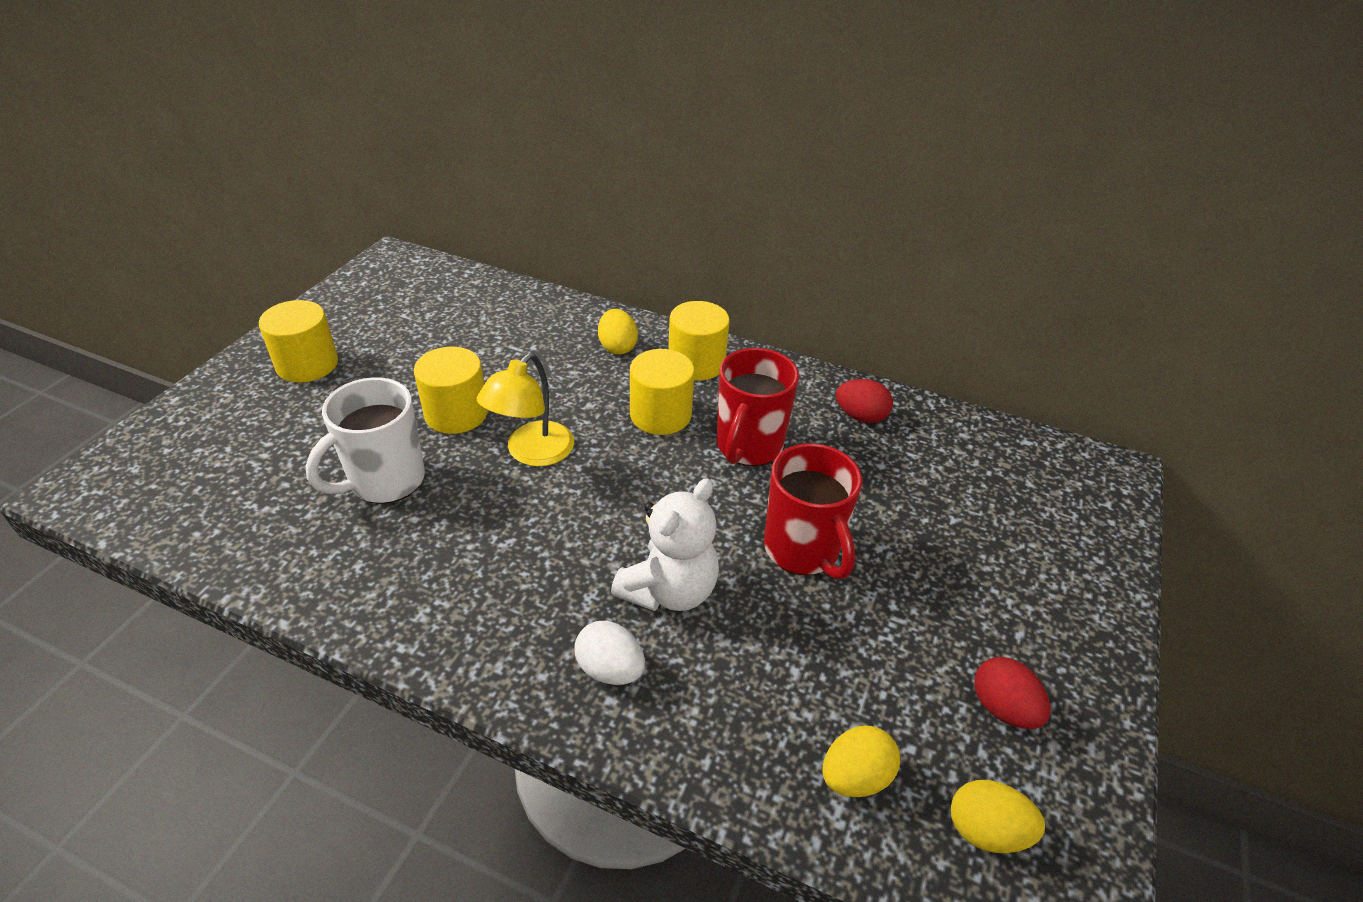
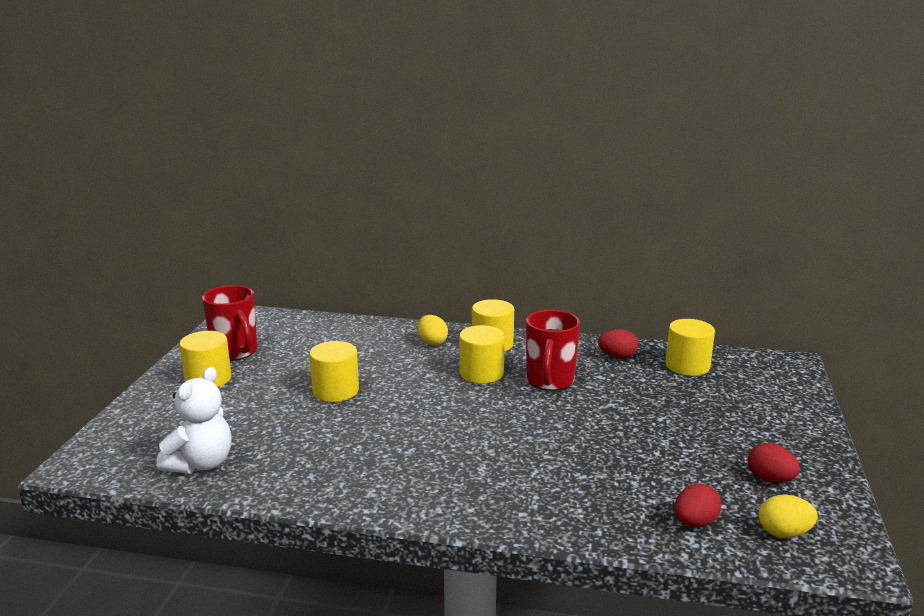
camera: 10 degrees left, 20 degrees down
(385, 481) = (305, 431): white mug -> none
(532, 453) = (402, 404): yellow lamp -> none
(610, 669) = (514, 499): white egg -> none
(669, 590) = (533, 457): white teddy bear -> white teddy bear (201, 464)
(802, 550) = (611, 426): red mug -> red mug (235, 352)
(855, 776) = (694, 523): yellow egg -> red egg
(955, 451) = (687, 366): none -> yellow cylinder

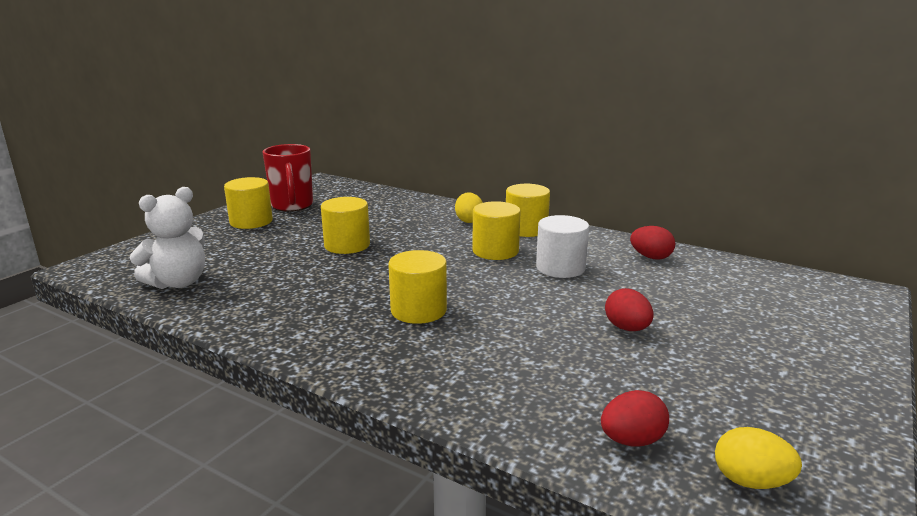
camera: 20 degrees right, 0 degrees up
(549, 381) = (560, 268): red mug -> white cylinder
(687, 366) = (728, 276): yellow cylinder -> yellow cylinder (418, 310)
(770, 479) = (767, 411): red egg -> red egg (627, 328)

